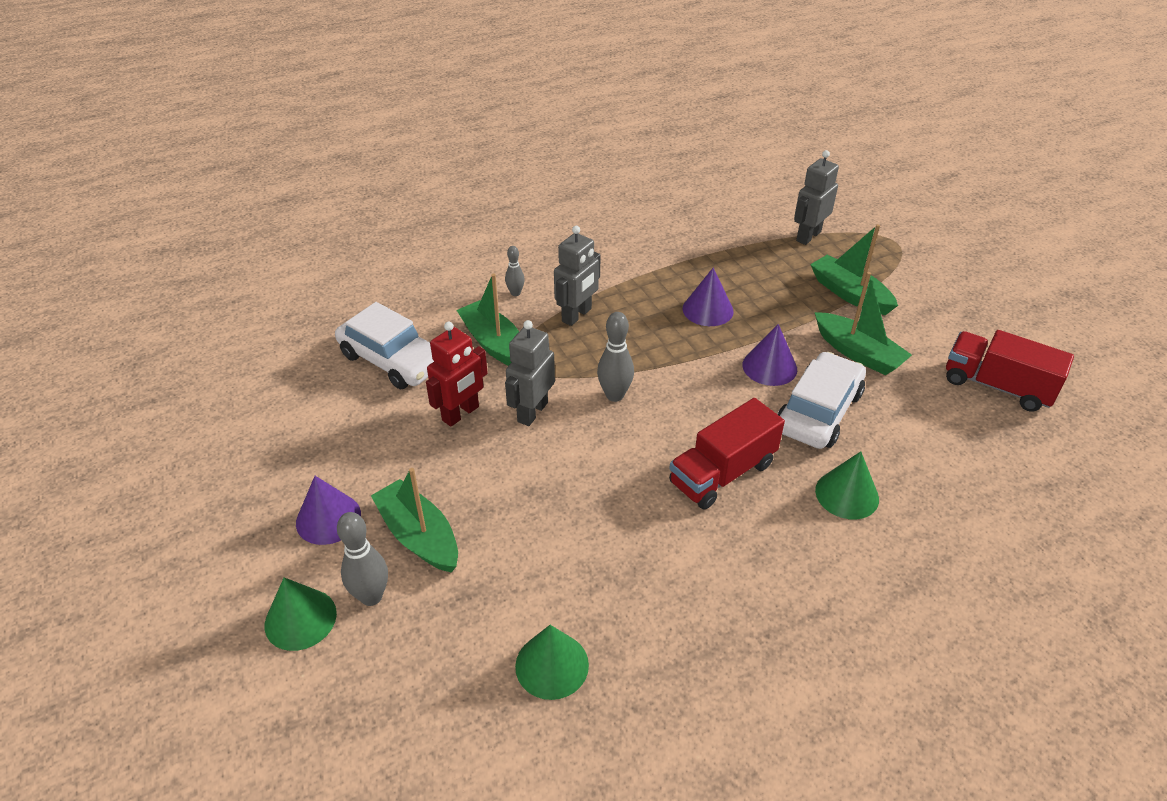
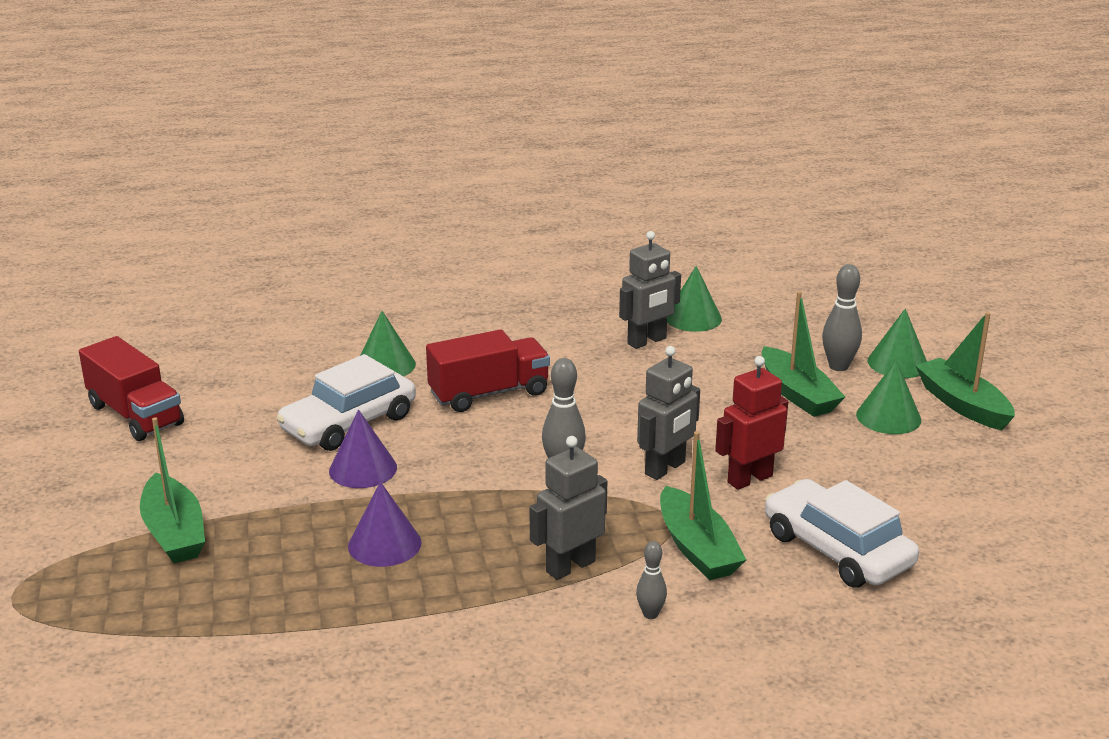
camera: 165 degrees left, 15 degrees down
(328, 518) = (888, 417): purple cone -> green cone
(808, 236) = (132, 630): grey robot -> grey robot (647, 341)
(858, 353) = (245, 466): green boat -> green boat (962, 405)

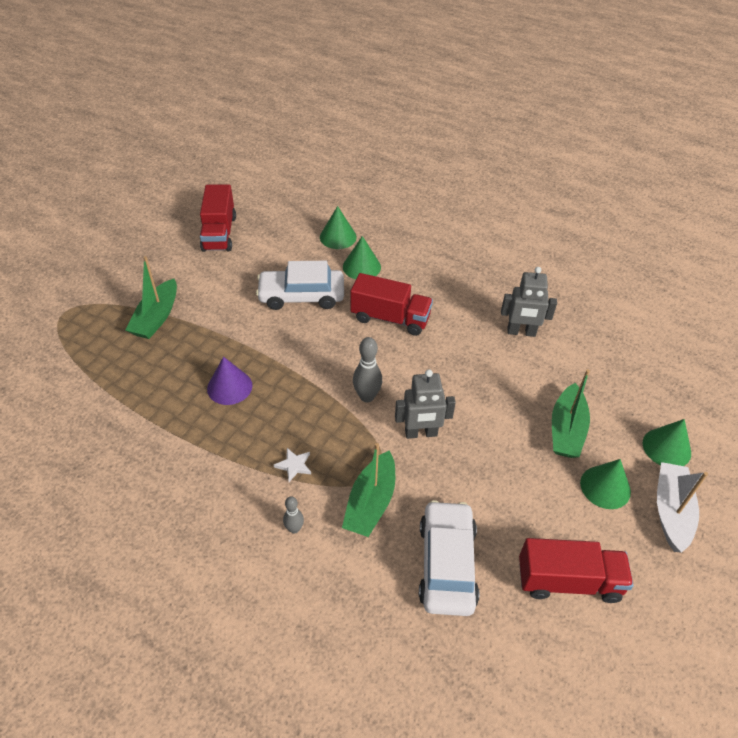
camera: 40 degrees right, 20 degrees up
(363, 469) = (274, 331): purple cone -> none
(570, 566) = (294, 465): grey robot -> white star
(693, 318) = (571, 330): green cone -> green cone (338, 237)
(749, 479) = (459, 474): red robot -> none
(838, 366) = (621, 425): grey bowling pin -> none
(953, 498) = (568, 581): none -> red truck
(962, 405) = (671, 511): green boat -> white boat

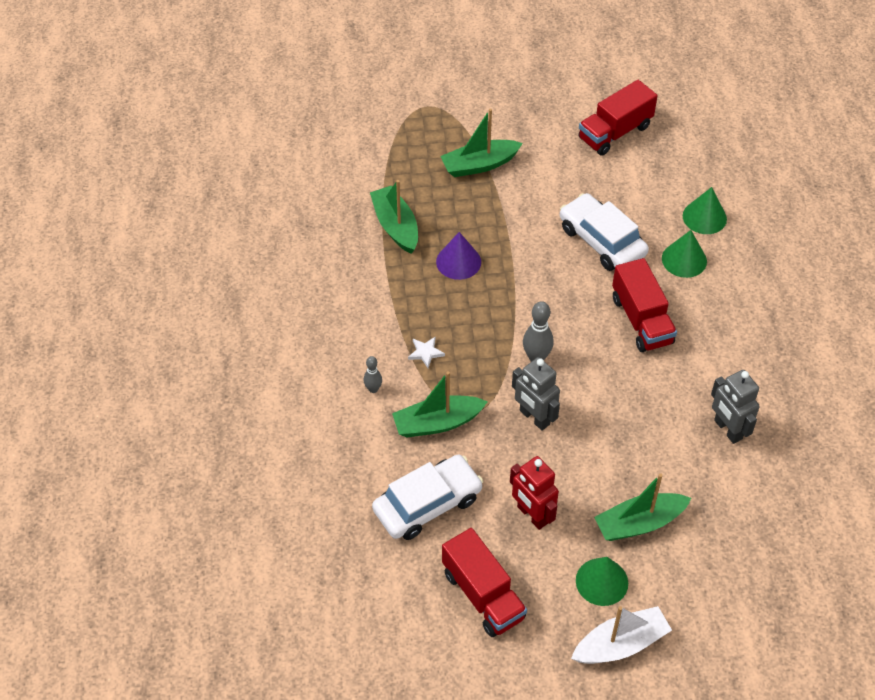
camera: 55 degrees right, 5 degrees up
(150, 405) = (395, 226): none -> green boat
(512, 494) = (532, 515): none -> red robot
(666, 448) = (693, 613): green cone -> none

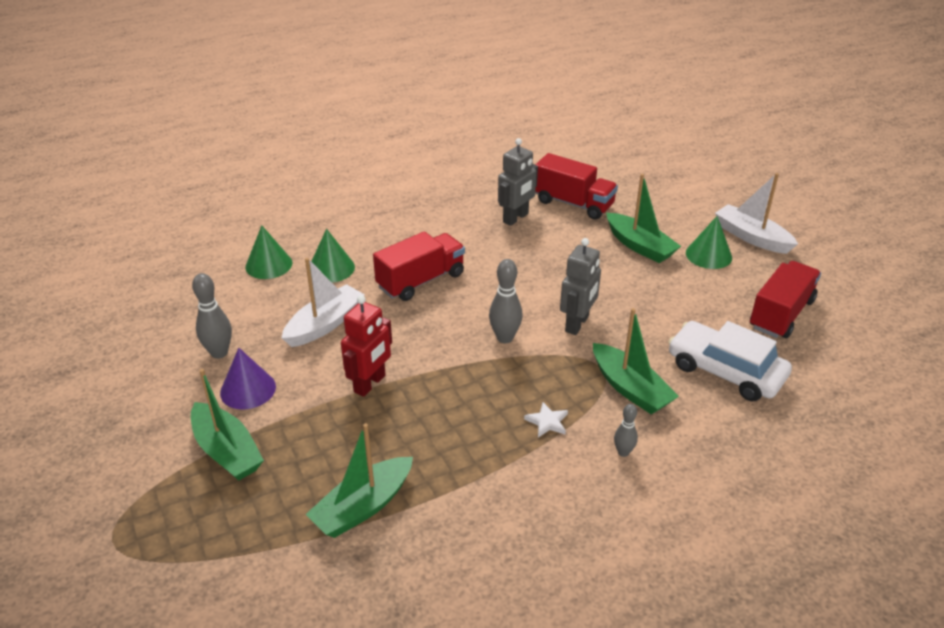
camera: 110 degrees left, 15 degrees down
(458, 261) = (400, 429): purple cone -> purple cone (248, 389)
(532, 515) = (681, 303): red robot -> red robot (370, 384)
(590, 172) = (219, 353): none -> grey bowling pin
(602, 241) = (325, 324): white car -> white boat
(615, 132) = (148, 346): red truck -> red truck (573, 203)

